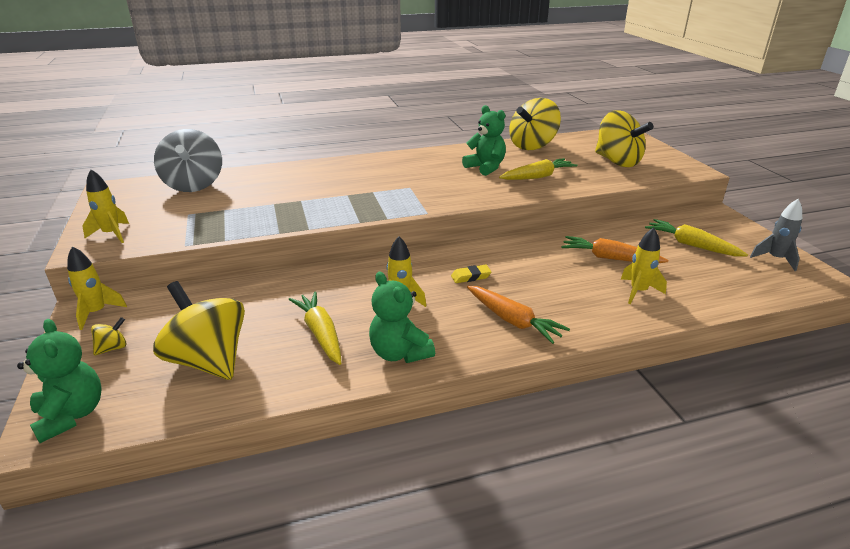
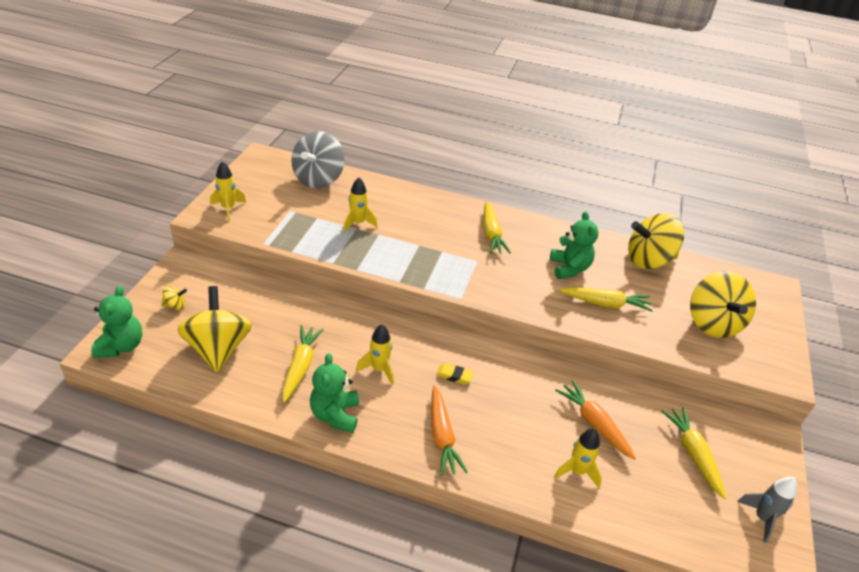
camera: 30 degrees right, 10 degrees up
(97, 313) = (187, 269): yellow rocket -> yellow rocket (358, 223)
(400, 169) = (491, 234): none -> yellow carrot

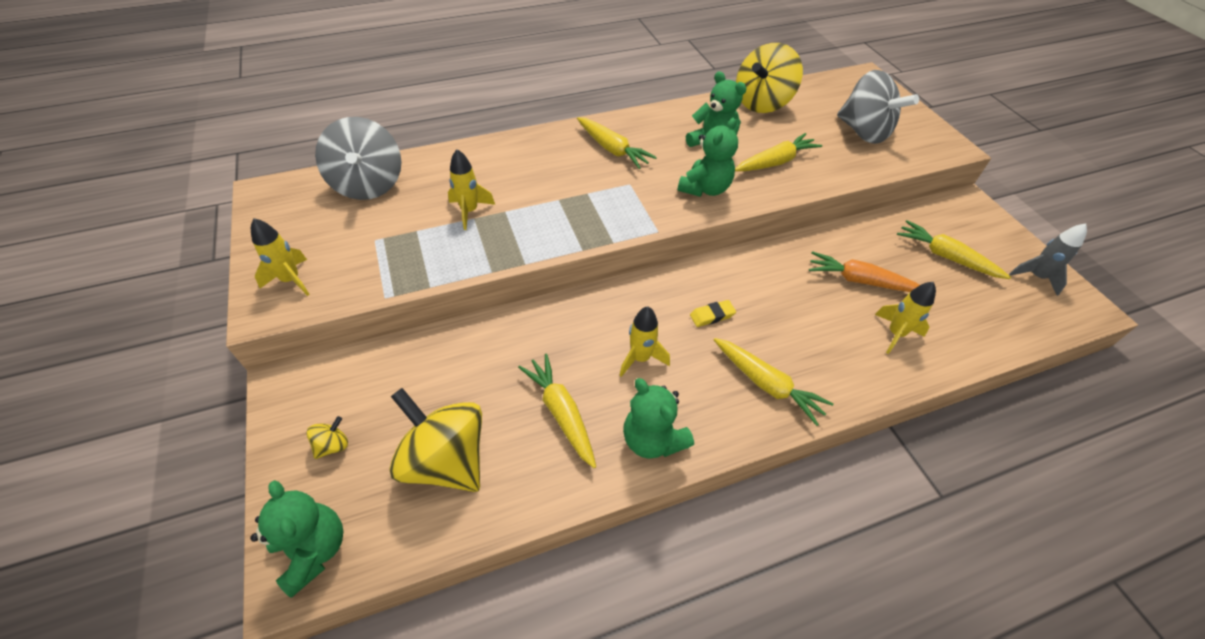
camera: 35 degrees left, 10 degrees up
(442, 436) = (767, 384): orange carrot -> yellow carrot
(527, 291) = (705, 189): none -> green teddy bear
(712, 323) = (863, 132): yellow spinning top -> grey spinning top

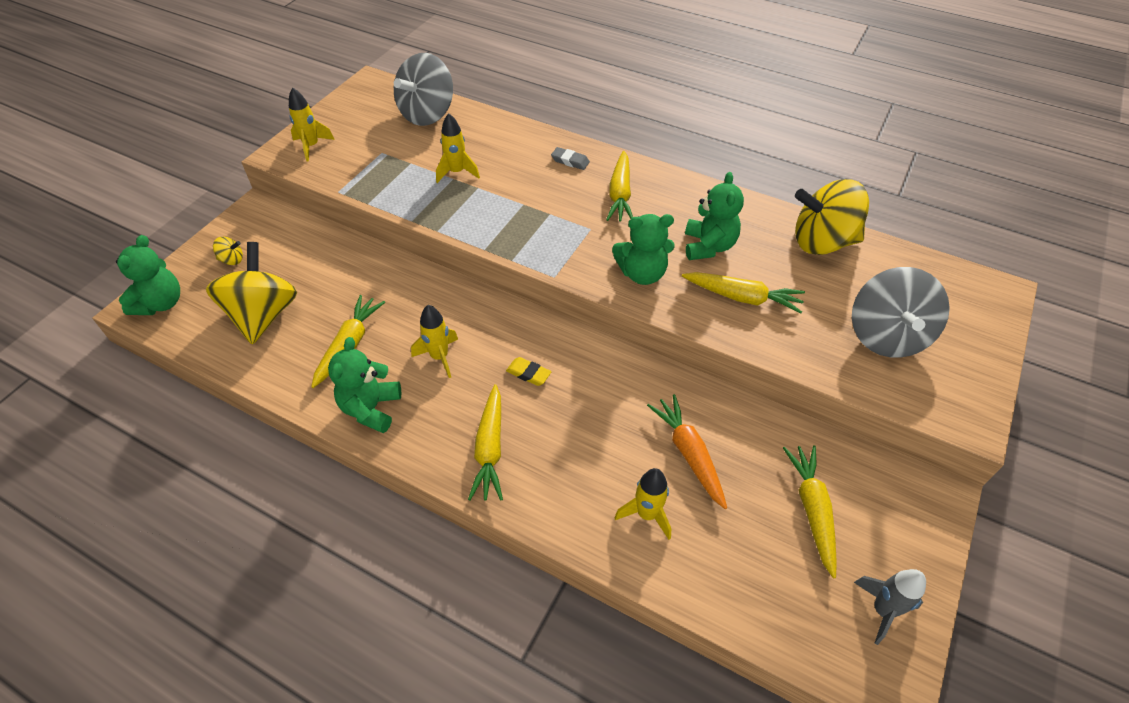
camera: 50 degrees right, 0 degrees up
(543, 149) = (570, 161): none -> grey eraser

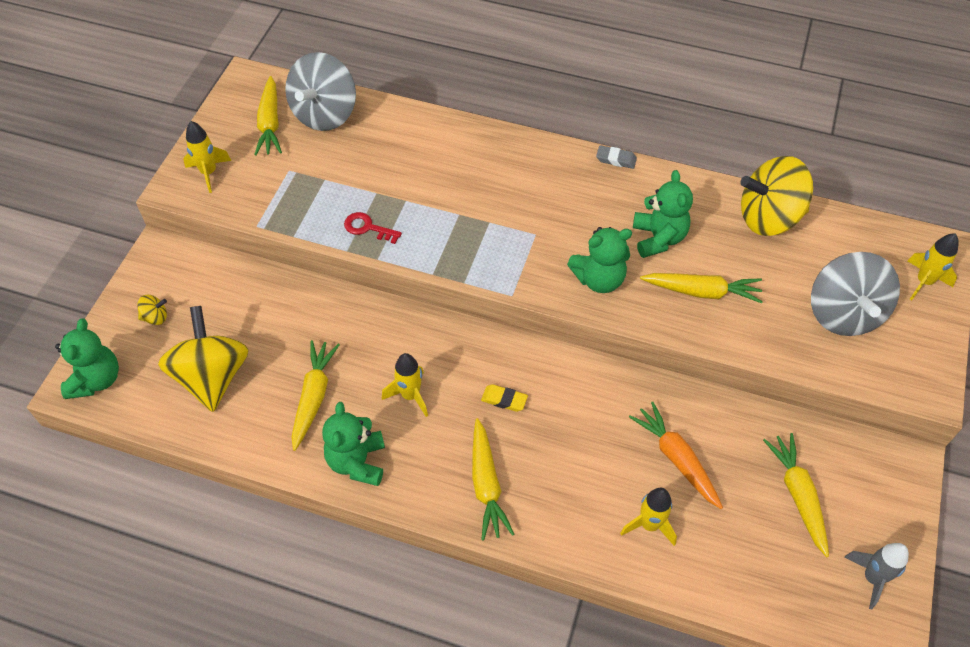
camera: 10 degrees left, 5 degrees up
(436, 205) = (368, 228): none -> red key
(457, 172) = (378, 185): yellow rocket -> yellow rocket (923, 282)
(570, 161) = (495, 154): grey eraser -> grey eraser (616, 159)
(620, 194) = (556, 189): yellow carrot -> yellow carrot (270, 123)

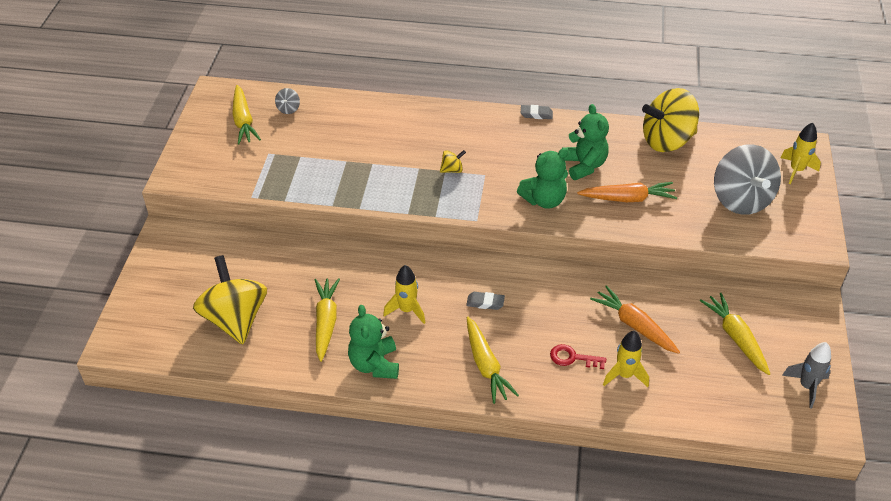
camera: 10 degrees left, 10 degrees down
(96, 379) = (134, 335): green teddy bear -> none
(155, 317) = (174, 282): yellow spinning top -> yellow spinning top (452, 170)
(209, 173) = (200, 163): yellow rocket -> none
(325, 114) = (288, 109): grey spinning top -> grey spinning top, size x0.41
(368, 228) = (346, 187): red key -> red key (573, 358)
(504, 399) = (485, 303): yellow eraser -> grey eraser
(702, 292) = (628, 198): yellow carrot -> orange carrot

